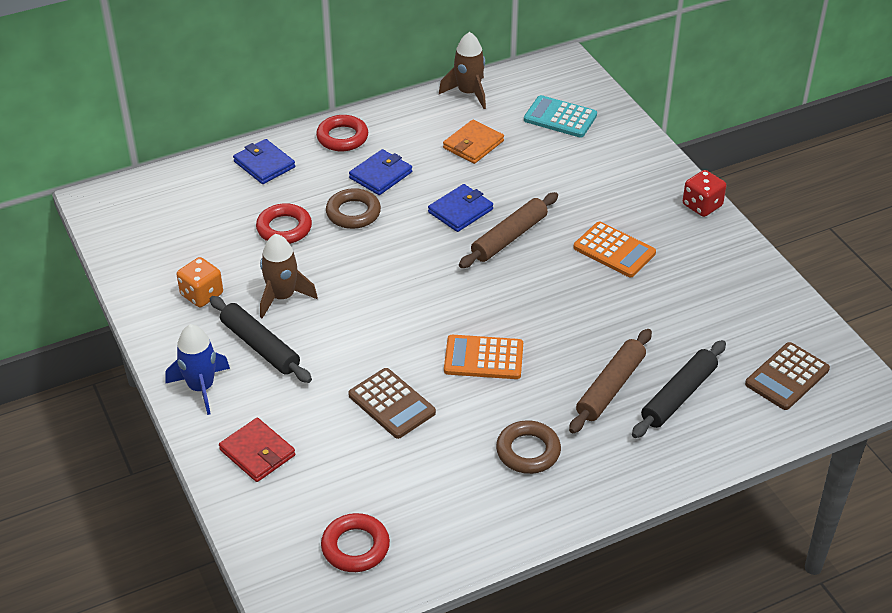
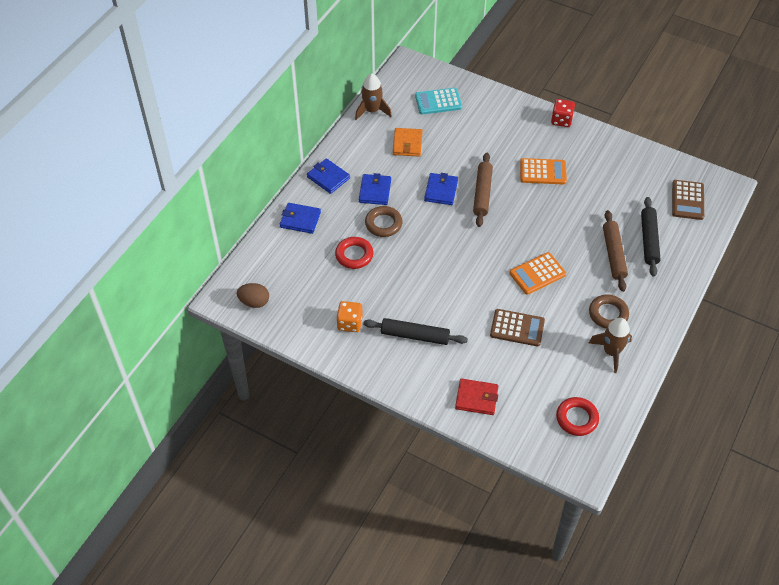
camera: 35 degrees left, 10 degrees up
(125, 221) = (254, 302): none -> brown egg
(201, 387) = (408, 379): blue rocket -> none
(282, 297) = (397, 299): brown rocket -> brown rocket (611, 352)
(342, 137) = (328, 177): red ring -> blue wallet

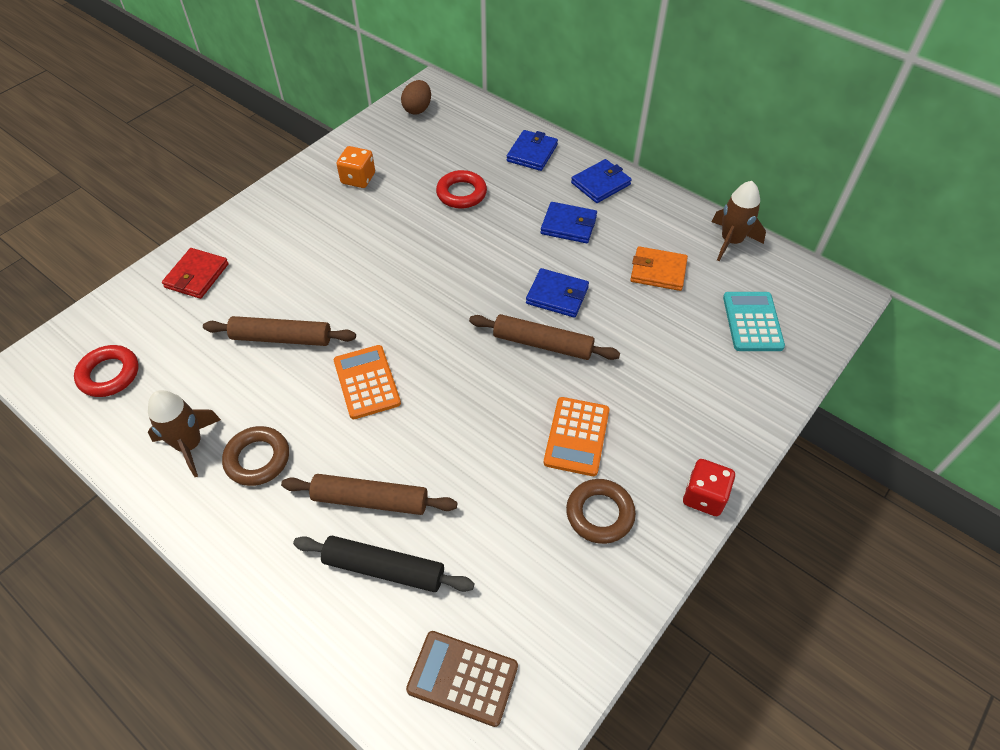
camera: 100 degrees right, 0 degrees up
(383, 224) = (507, 226): brown ring -> brown ring (600, 514)
(415, 335) = (316, 232): black rolling pin -> none
(517, 328) = (282, 338): brown calculator -> brown rolling pin

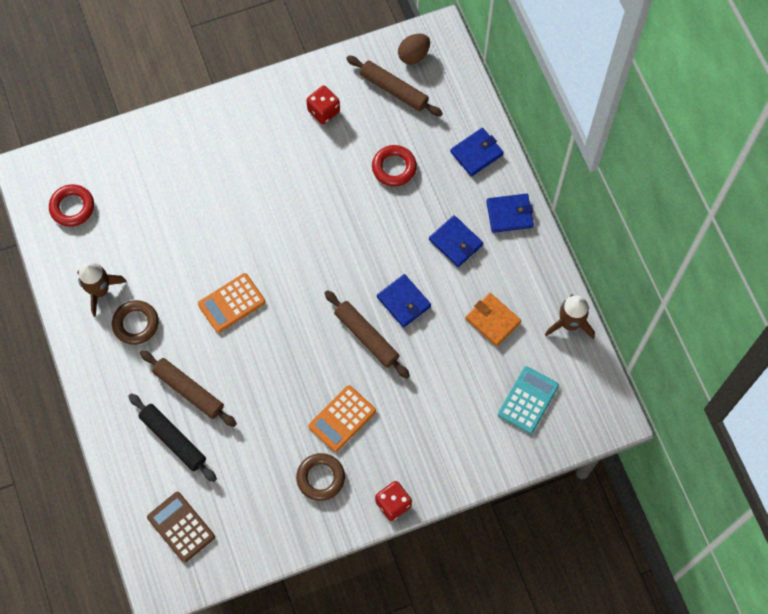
camera: 30 degrees right, 15 degrees up
(197, 276) = (162, 149): red wallet -> none
(282, 338) = (194, 236): brown rolling pin -> brown rolling pin (394, 90)
(358, 179) = (323, 111): orange dice -> red dice
(367, 382) = (231, 303): orange calculator -> orange calculator turned 135 degrees counterclockwise

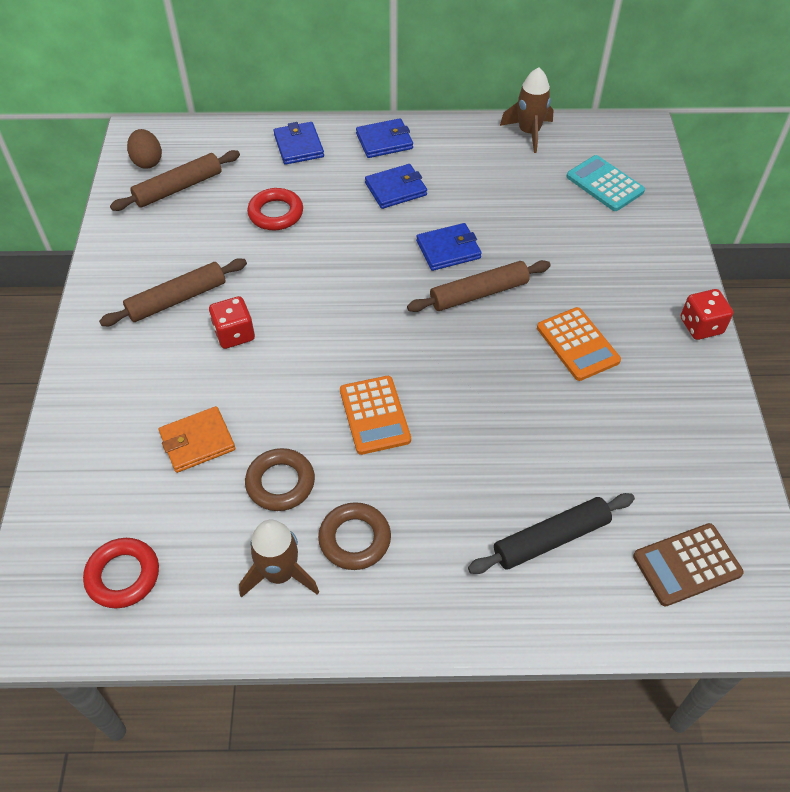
camera: 70 degrees left, 15 degrees down
(189, 390) = (483, 499): brown rolling pin -> brown rolling pin (177, 299)
(320, 478) = (651, 386): brown ring -> brown ring (280, 483)
(323, 111) = (163, 254): red dice -> red dice (234, 334)
(492, 320) = (502, 185): orange wallet -> orange wallet (197, 441)
(509, 214) = (384, 141): blue wallet -> blue wallet turned 60 degrees clockwise

